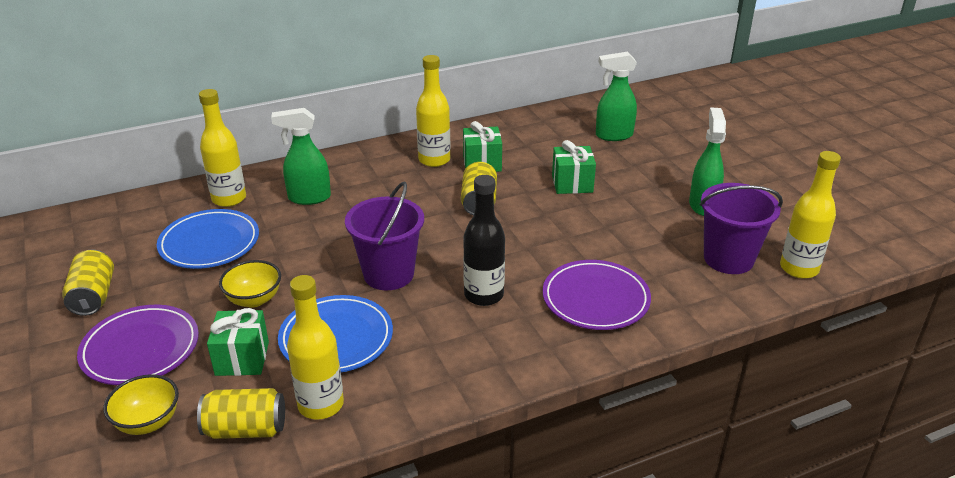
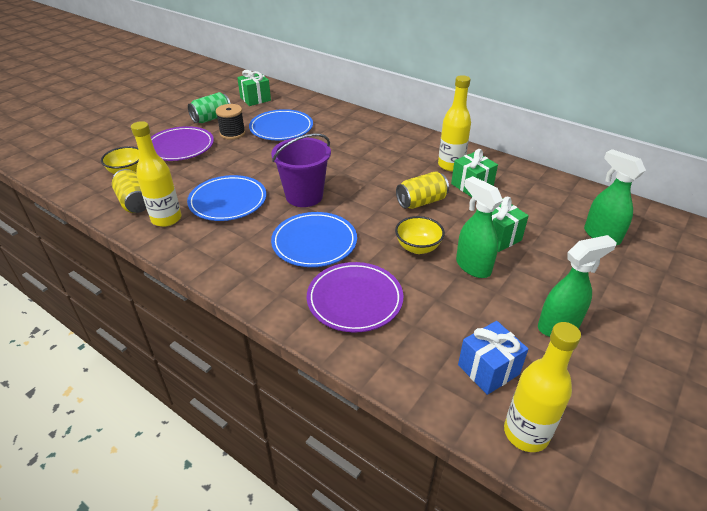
camera: 60 degrees right, 5 degrees up
(93, 296) = (211, 118): yellow can -> green can
(166, 288) = (232, 133): none -> black spool
(229, 199) = (327, 117): yellow bottle -> none
(242, 358) = (190, 178): green gift -> green gift (255, 99)
(254, 299) = (243, 161): yellow bowl -> yellow bowl (418, 247)
(308, 198) = (355, 139): green spray bottle -> green spray bottle (472, 266)
(484, 295) = (314, 242): black bottle -> blue plate
(728, 259) = (488, 369): purple bucket -> blue gift

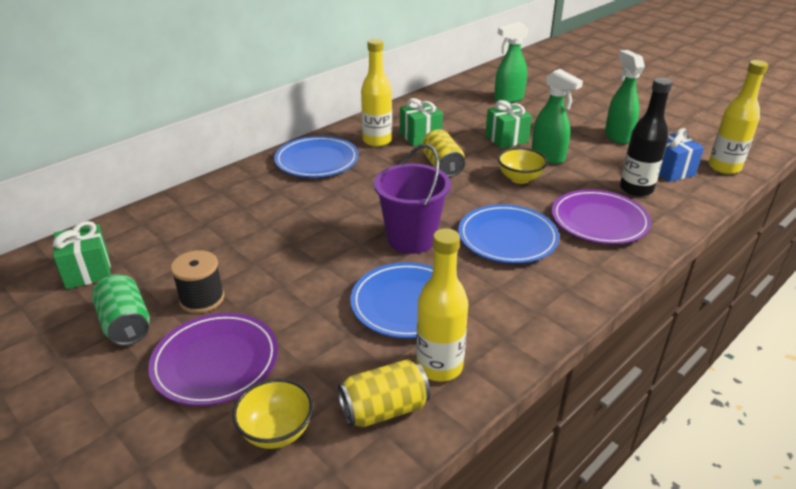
camera: 80 degrees left, 5 degrees down
(281, 128) = (217, 248): blue plate -> blue plate (317, 161)
(429, 333) = (636, 189): none -> black bottle
(472, 266) = (548, 157): green spray bottle -> green spray bottle turned 105 degrees counterclockwise

